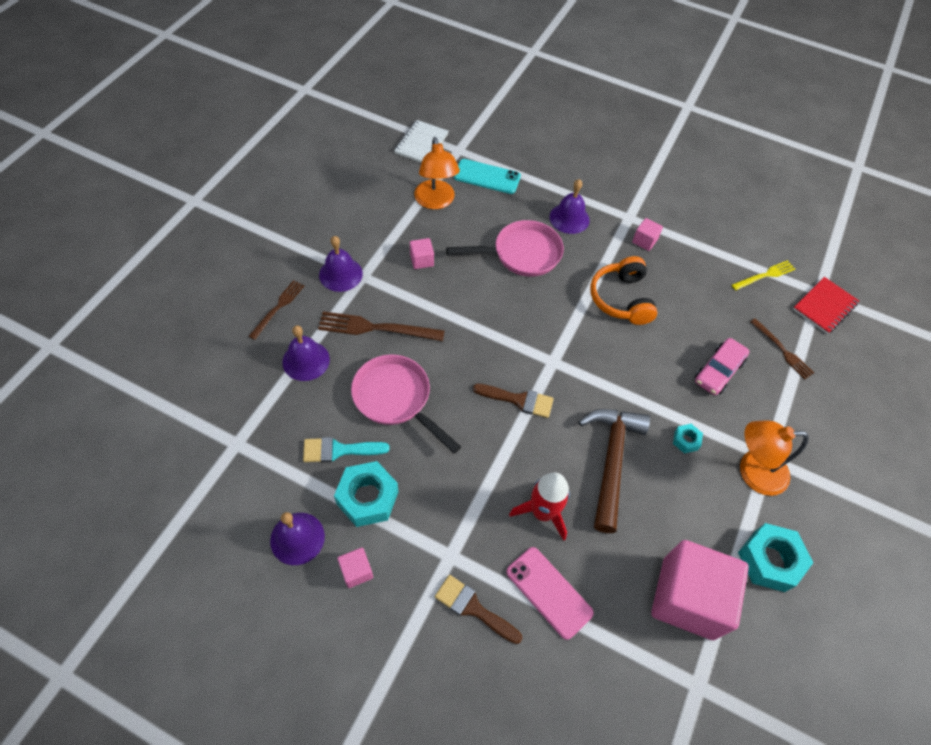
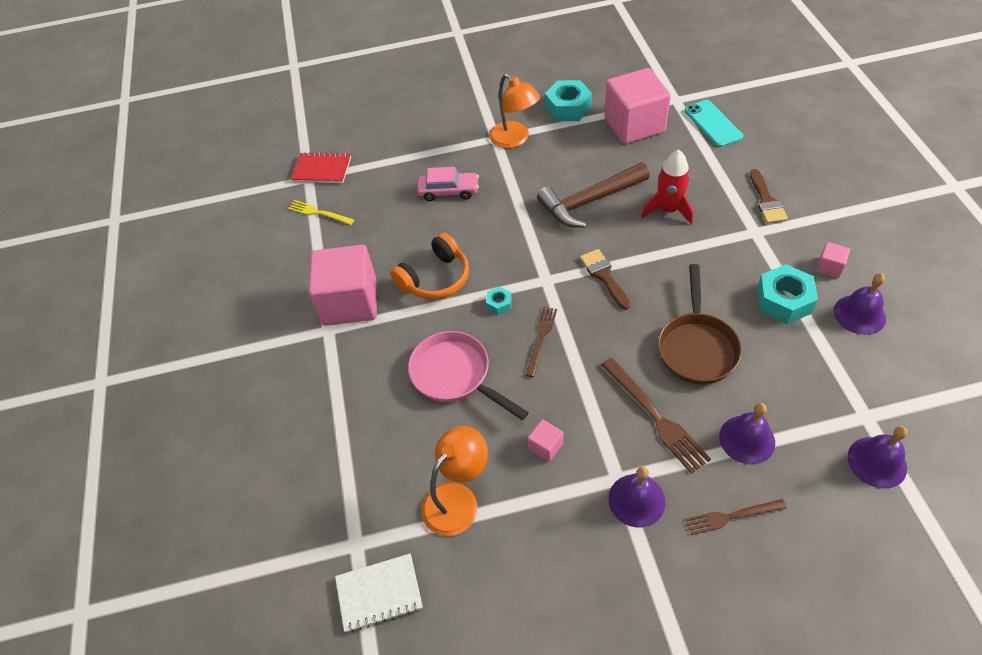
camera: 120 degrees left, 5 degrees down
(339, 450) = (778, 346): turquoise brush -> none
(396, 399) = (696, 347): pink pan -> brown pan
(487, 177) = (376, 481): turquoise phone -> turquoise phone (713, 124)
(549, 592) = (711, 177): pink phone -> none
(569, 218) = (372, 371): purple bell -> purple bell (877, 462)
(644, 241) = (350, 302): pink cube -> pink cube, size x2.44
(686, 440) = (528, 177): turquoise nut -> turquoise nut (499, 304)
(782, 350) = (391, 171): brown fork -> brown fork (541, 338)

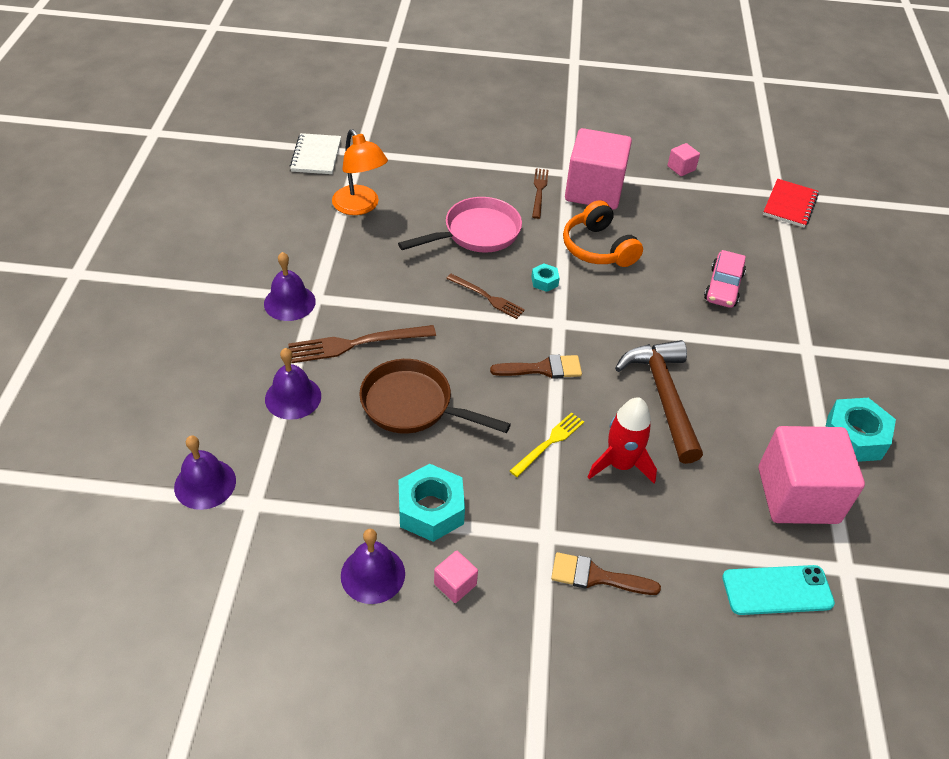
camera: 100 degrees right, 5 degrees down
(319, 213) = (722, 192): yellow fork -> yellow fork (549, 443)
(514, 139) = (799, 365): orange lamp -> none
(545, 446) = (373, 266): pink cube -> pink cube (681, 168)
(732, 516) = (234, 354): brown fork -> brown fork (539, 191)

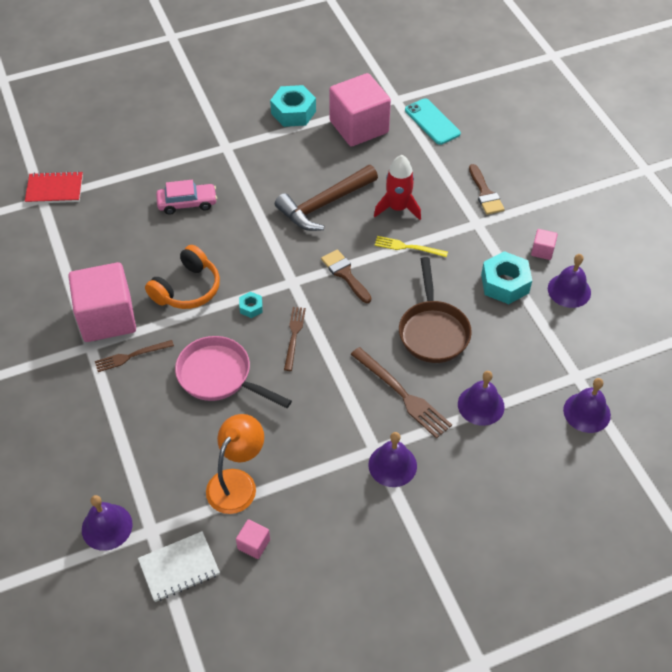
camera: 115 degrees left, 5 degrees up
(383, 134) = (107, 527): none -> purple bell
(681, 168) = (37, 269): pink cube -> pink cube (254, 544)

